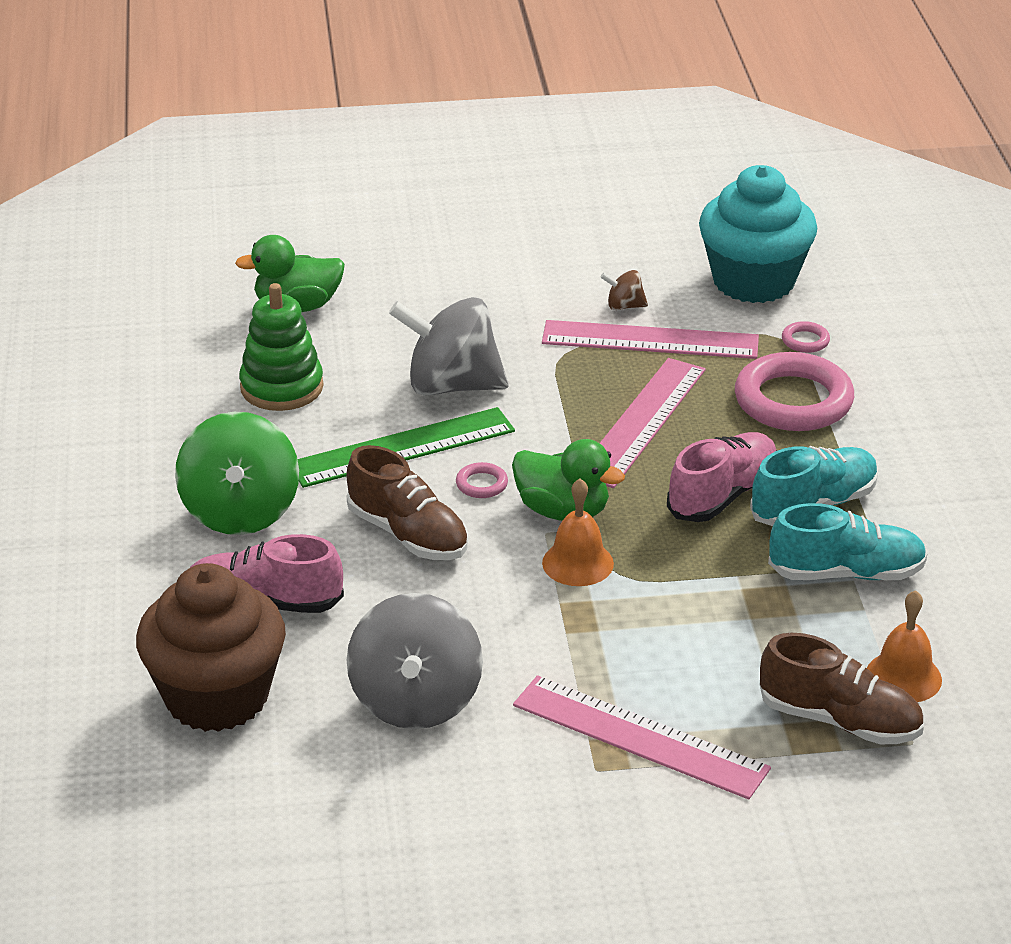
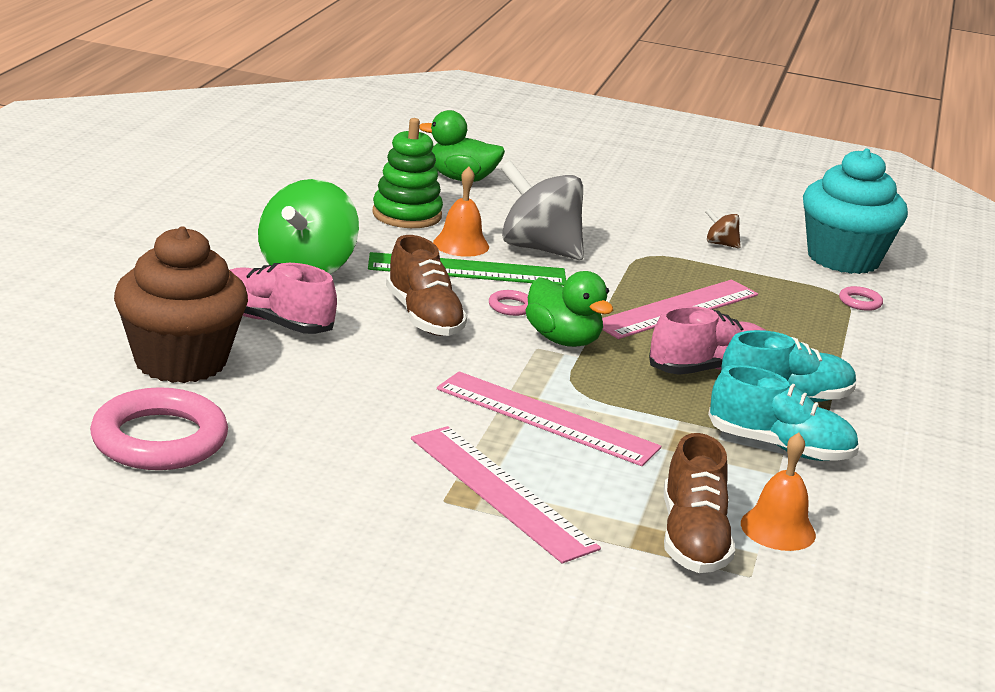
camera: 20 degrees right, 10 degrees down
(416, 702) = (333, 412): grey spinning top -> none
(577, 563) = (547, 372): orange bell -> orange bell (461, 244)
(650, 340) = (725, 267): pink ruler -> pink ruler (546, 418)
(793, 401) = (820, 332): pink ring -> pink ring (159, 439)
(839, 721) = (692, 539): brown shoe -> brown shoe turned 45 degrees clockwise

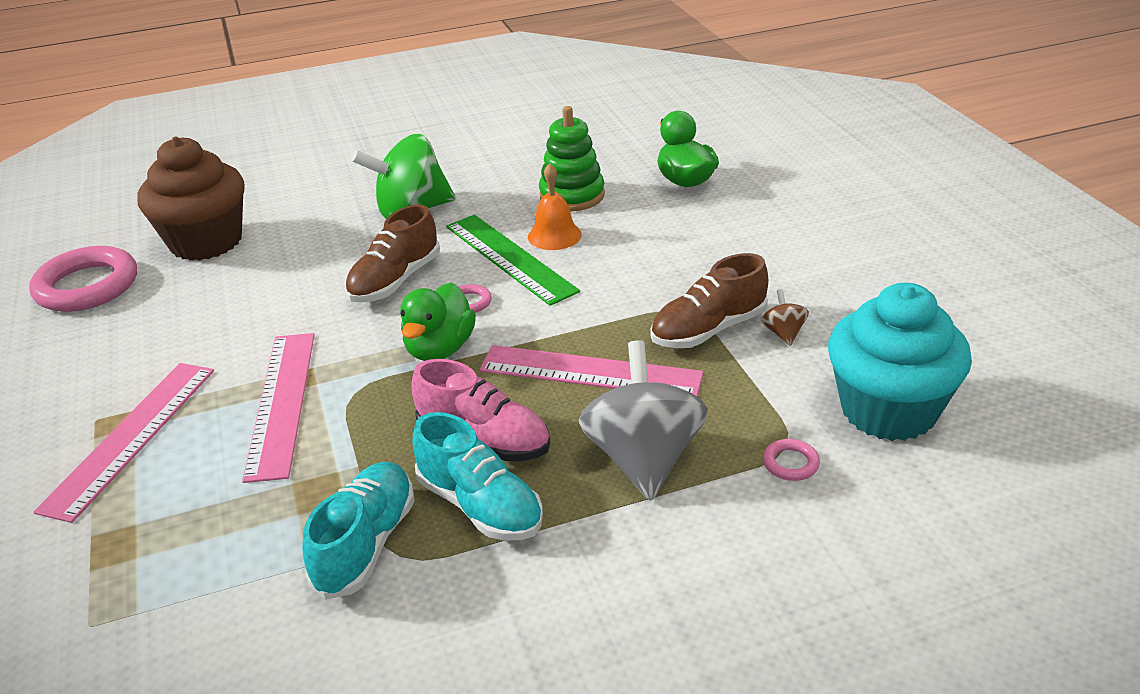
camera: 60 degrees right, 10 degrees up
(272, 321) = (307, 239): pink shoe -> none
(539, 248) = (605, 264): grey spinning top -> grey spinning top (643, 458)
(692, 539) = (131, 564): brown shoe -> brown shoe (708, 330)
(778, 529) = (193, 607): orange bell -> none
(779, 447) = (366, 544): turquoise shoe -> turquoise shoe turned 150 degrees counterclockwise

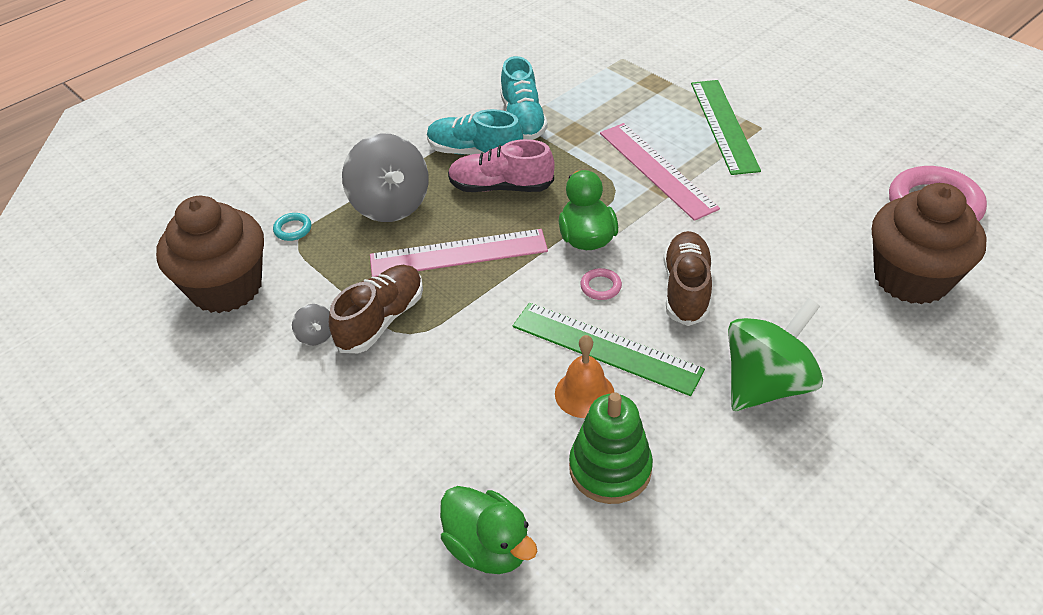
camera: 155 degrees right, 10 degrees up
(131, 437) = (723, 125): pink ruler -> green ruler
(783, 333) = (316, 336): brown spinning top -> grey spinning top
(790, 463) = (293, 229): pink ring -> turquoise ring
(888, 410) = (226, 287): turquoise cupcake -> brown cupcake

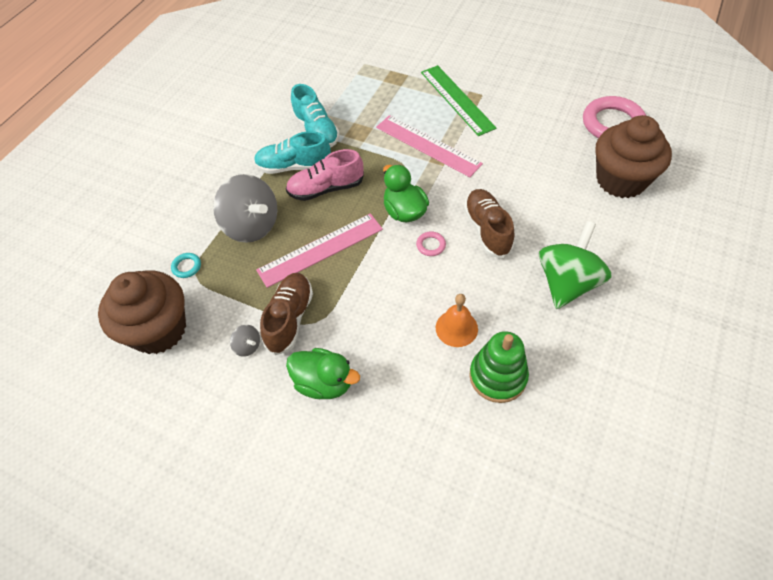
camera: 20 degrees left, 10 degrees up
(488, 547) = (445, 461): green duck -> green duck (324, 383)
(606, 348) = (455, 290): green ruler -> none

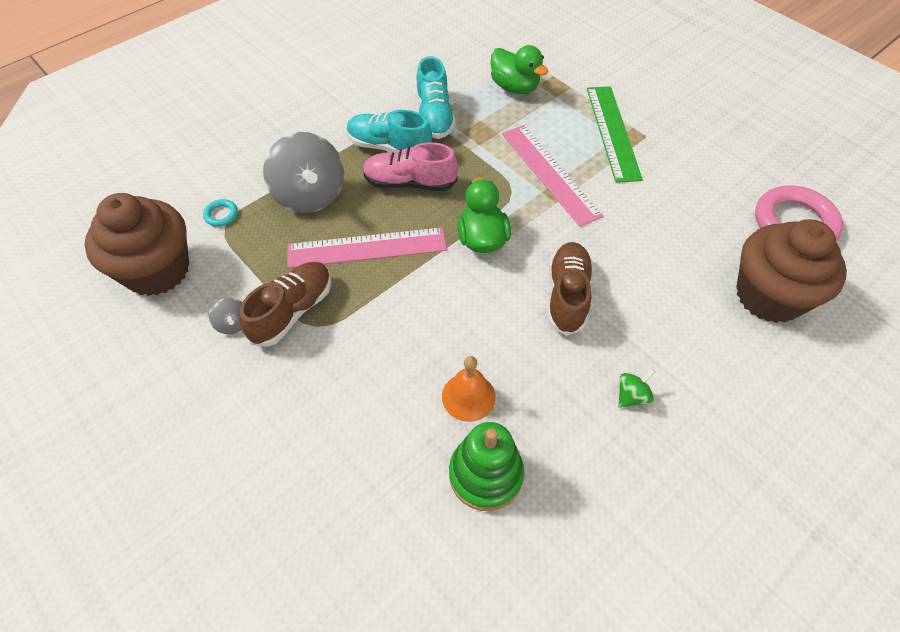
camera: 20 degrees right, 0 degrees up
(324, 383) = (288, 397): green duck -> green duck (514, 87)
(431, 245) = (491, 289): pink ring -> none
(567, 282) = (632, 396): green spinning top -> green spinning top, size x0.43

